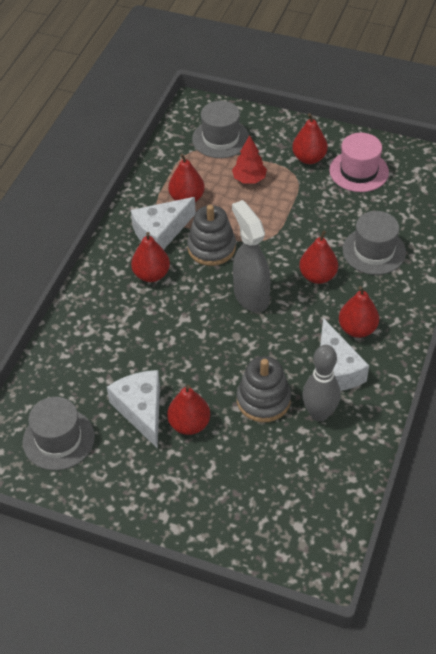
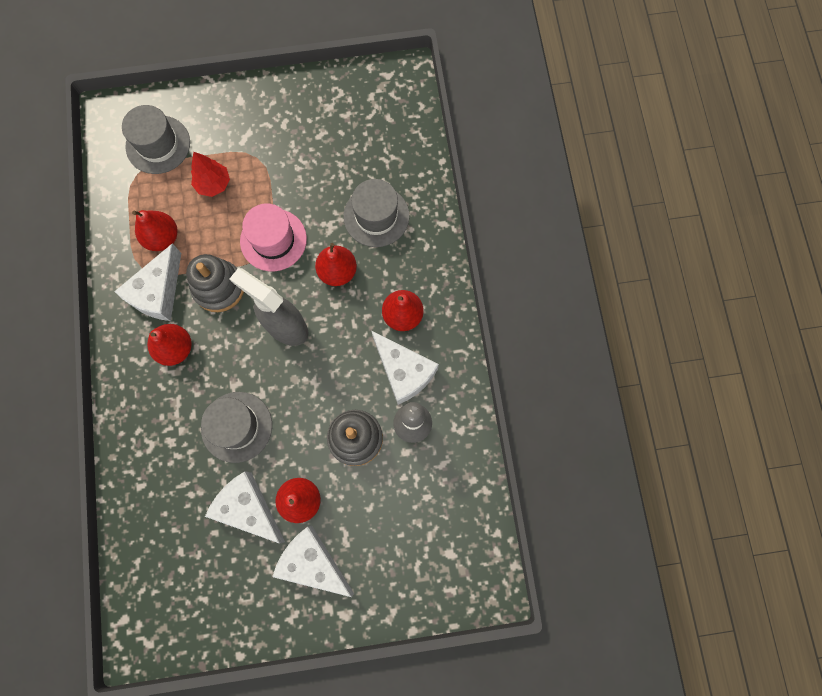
camera: 30 degrees left, 25 degrees up
(58, 439) = (187, 581): grey hat -> grey hat (236, 427)
(171, 475) = (312, 562): none -> white cheese
(309, 158) = (260, 130): red pear -> none
(359, 171) = (317, 124): pink hat -> pink hat (273, 240)

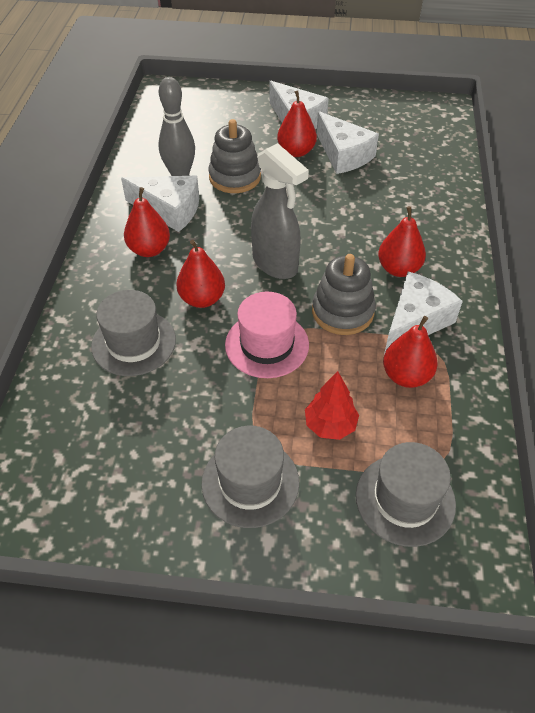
camera: 165 degrees left, 25 degrees down
(236, 427) = (344, 203): grey hat -> grey hat (250, 482)
(404, 371) = (169, 210): white cheese -> white cheese turned 135 degrees clockwise

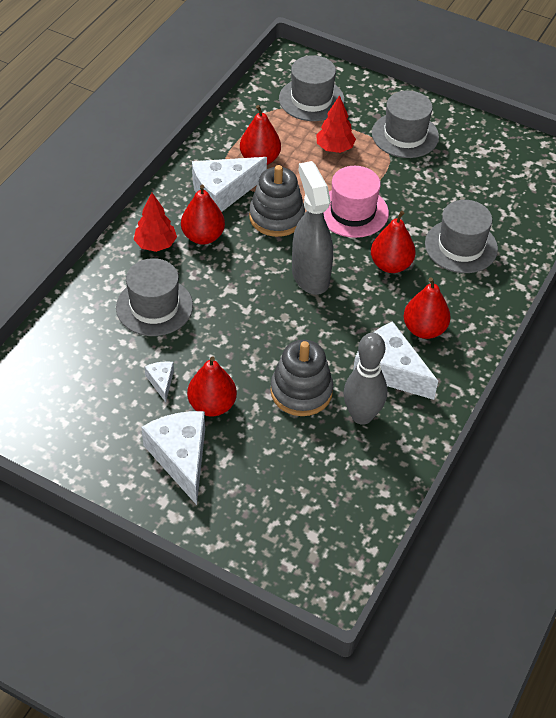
camera: 160 degrees left, 0 degrees up
(343, 155) = (161, 382): white cheese -> white cheese, size x0.47
(391, 200) = (154, 306): none -> grey hat
(434, 248) = (155, 244): none -> red tree

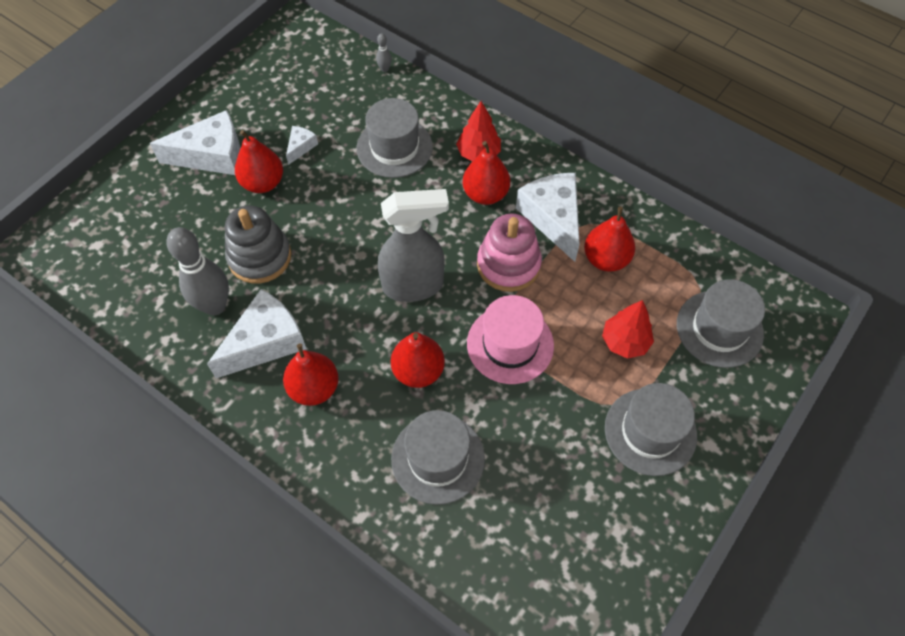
camera: 100 degrees right, 10 degrees up
(46, 327) = (384, 69): none -> grey bowling pin
(161, 382) = (301, 147): white cheese -> white cheese turned 60 degrees counterclockwise
(276, 217) = (508, 265): grey stacking toy -> pink stacking toy

